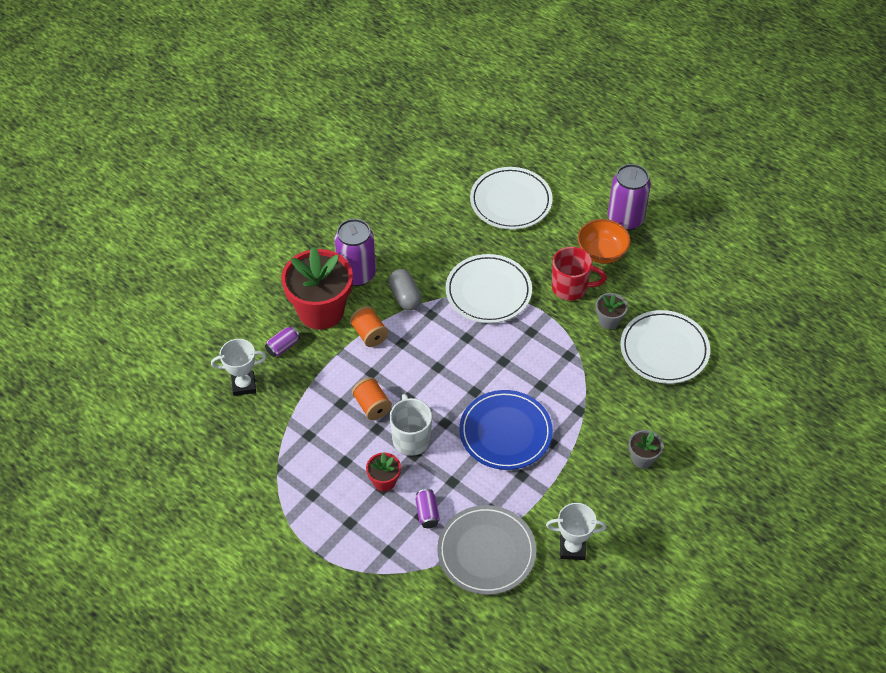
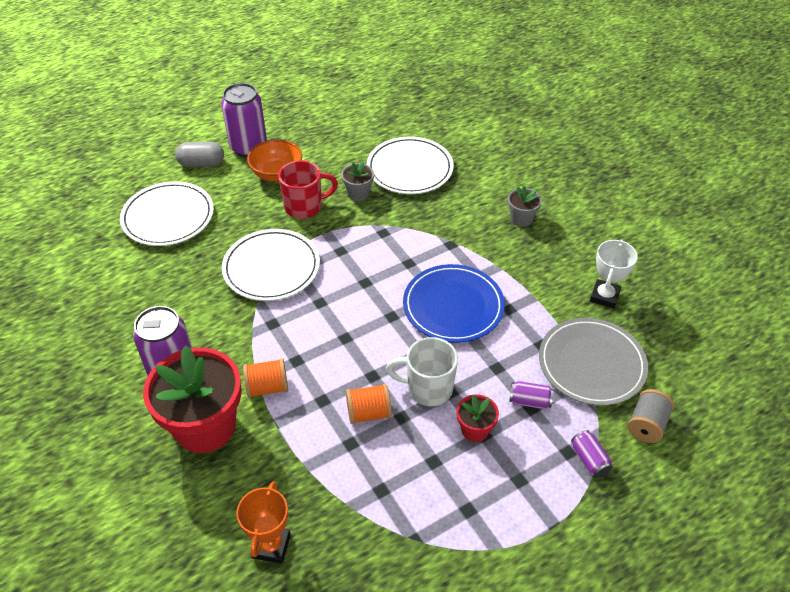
camera: 70 degrees left, 5 degrees down
(243, 385) = (271, 546): white trophy -> orange trophy
(283, 347) = (236, 483): purple can -> purple can (589, 460)
(405, 297) = (235, 339): grey capsule -> grey capsule (201, 163)
(438, 605) = (646, 425): none -> grey spool
(571, 288) = (305, 207): red mug -> red mug turned 45 degrees clockwise

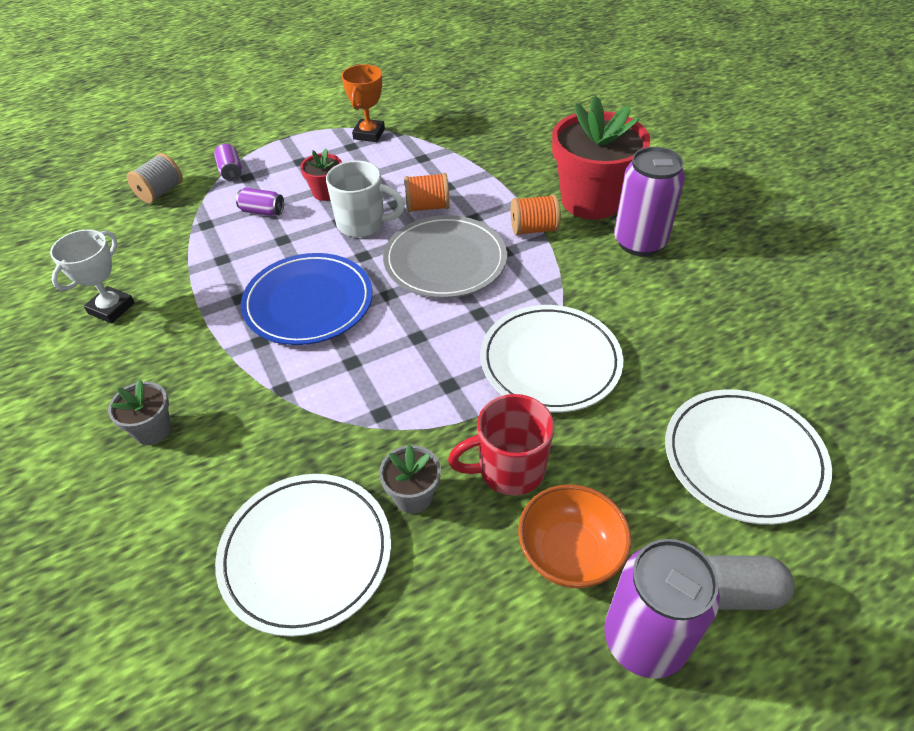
camera: 175 degrees left, 0 degrees up
(271, 546) = (514, 131): orange trophy -> orange trophy (369, 134)
(591, 364) = (178, 240): grey plate -> grey plate (445, 261)

